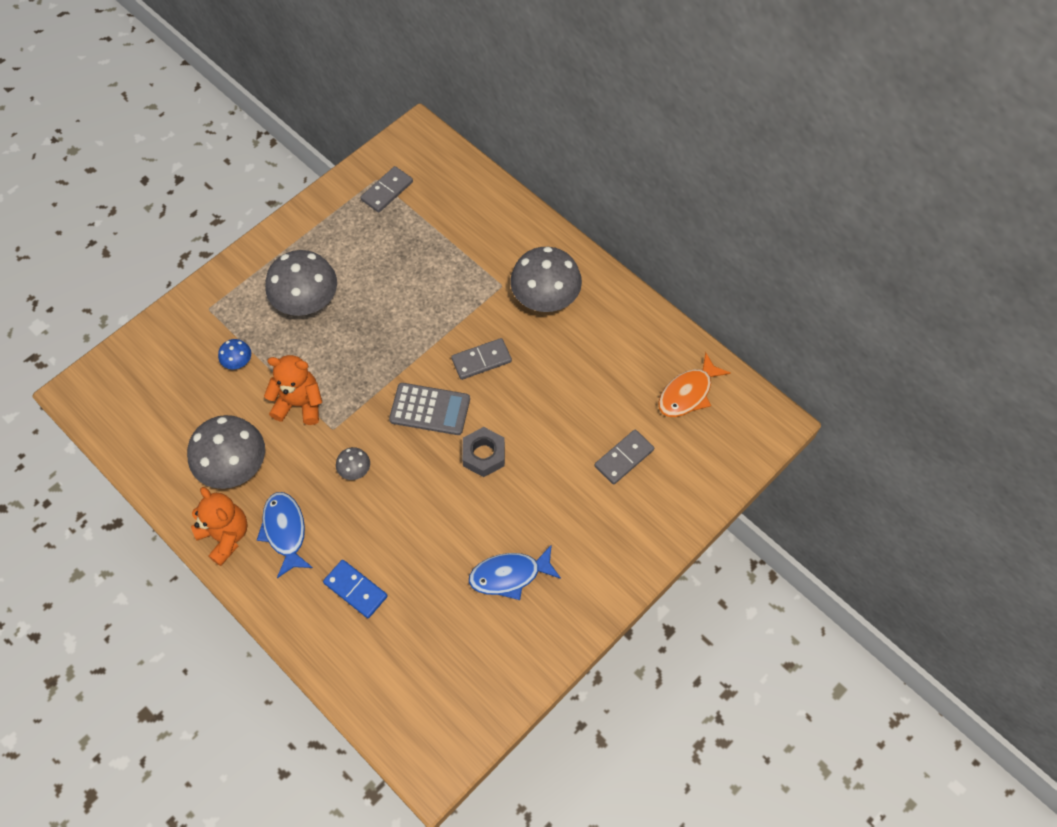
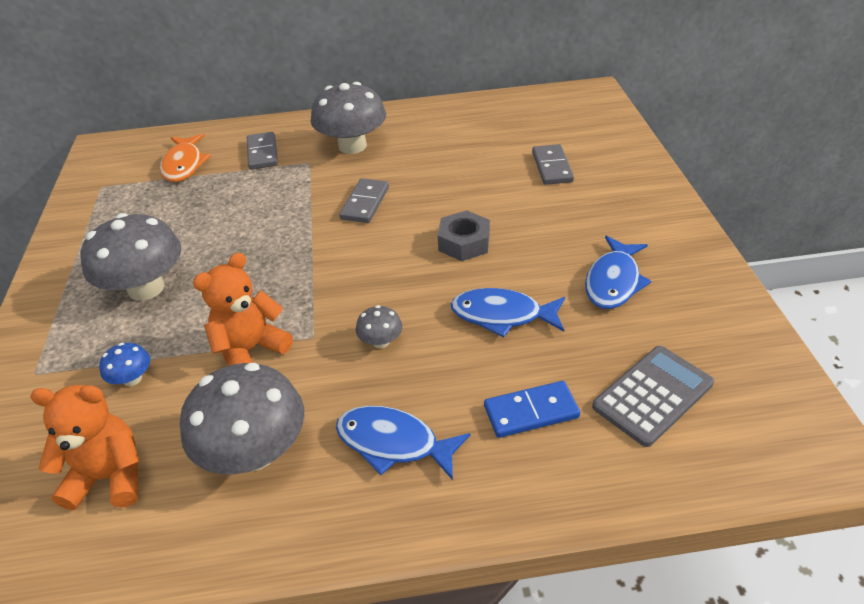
camera: 50 degrees left, 20 degrees down
(225, 536) = (338, 512): orange teddy bear -> orange teddy bear (109, 477)
(387, 191) = (122, 185): grey domino -> grey domino (262, 153)
(426, 525) = (502, 315): none -> blue fish
(430, 409) = (375, 256): grey calculator -> grey calculator (652, 395)
(688, 393) = (525, 116): orange fish -> orange fish (184, 165)

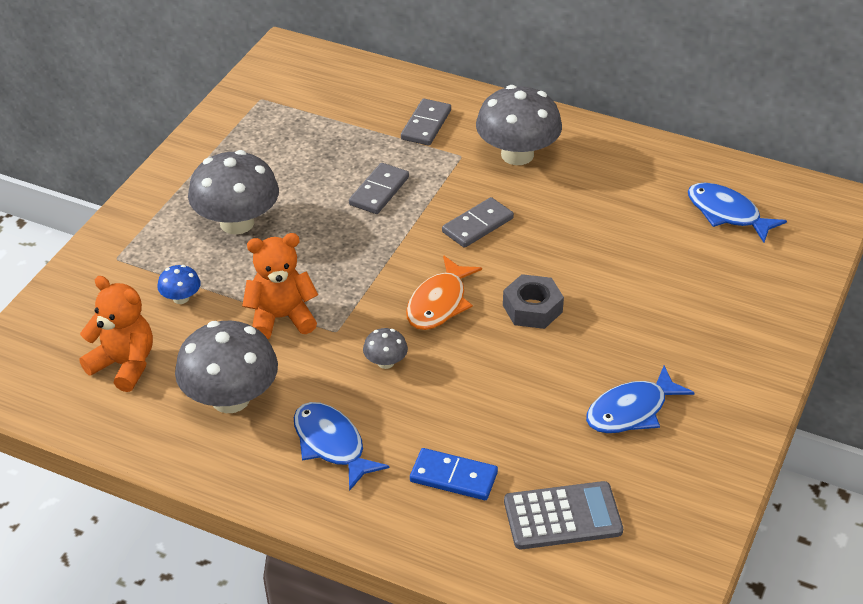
camera: 30 degrees right, 0 degrees up
(184, 165) = (346, 106): orange fish -> orange fish (439, 303)
(502, 315) = (504, 391): blue fish -> blue fish (727, 214)
(552, 167) = (693, 270): grey domino -> grey domino (379, 191)

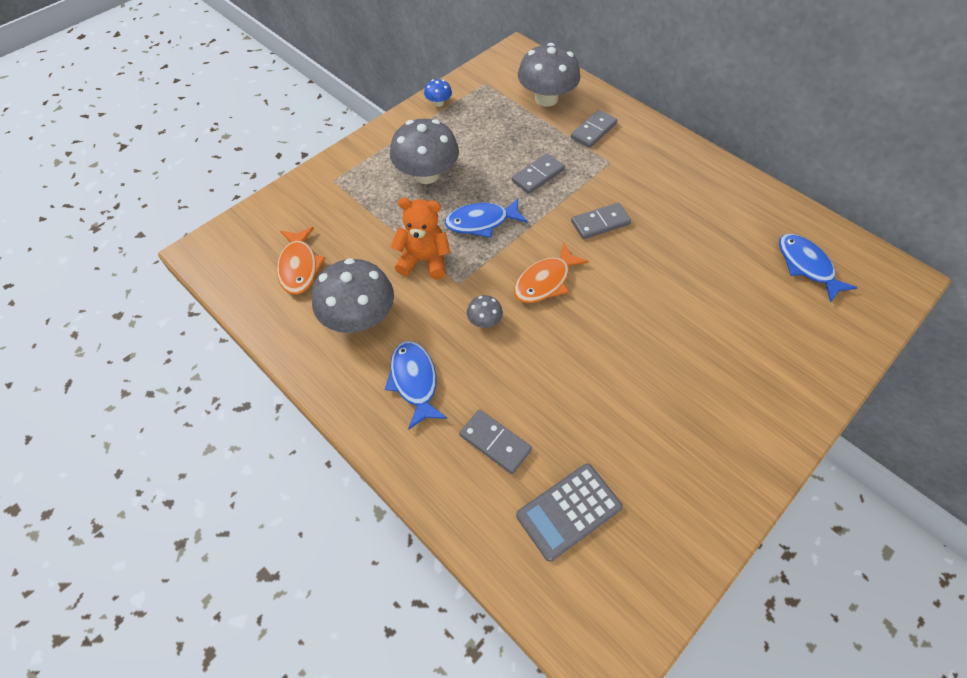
camera: 20 degrees right, 15 degrees up
(124, 365) = (299, 267): orange teddy bear -> orange fish
(181, 298) = (362, 224): blue mushroom -> blue mushroom (438, 103)
(453, 477) = (495, 442): blue domino -> grey domino
(517, 155) = (653, 172): grey mushroom -> grey mushroom (546, 98)
(532, 308) = (616, 307): grey nut -> none
(562, 516) = (569, 511): grey calculator -> grey calculator turned 135 degrees clockwise
(631, 411) = (663, 427): blue fish -> blue fish (481, 222)

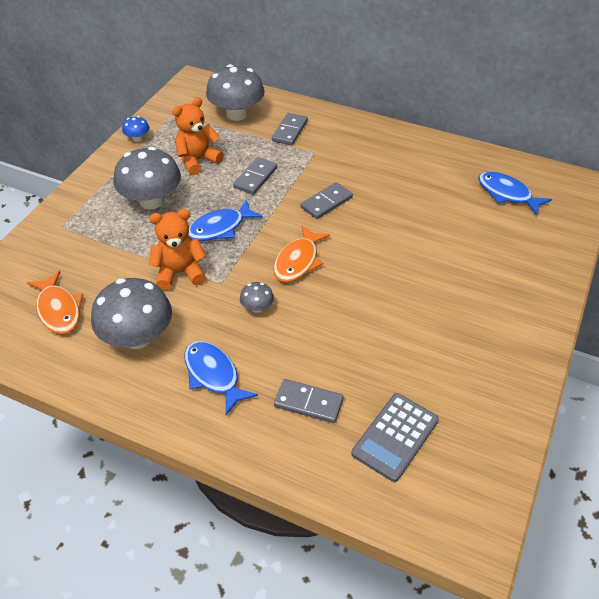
camera: 20 degrees left, 10 degrees down
(487, 142) = (197, 160): none -> orange teddy bear

